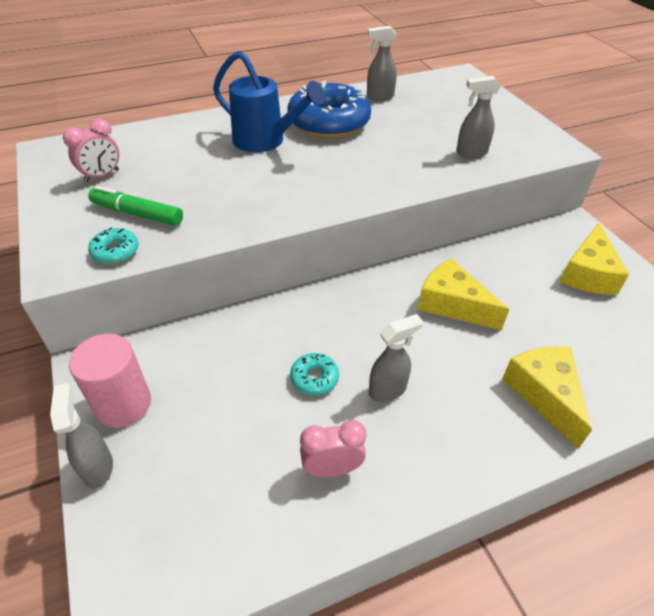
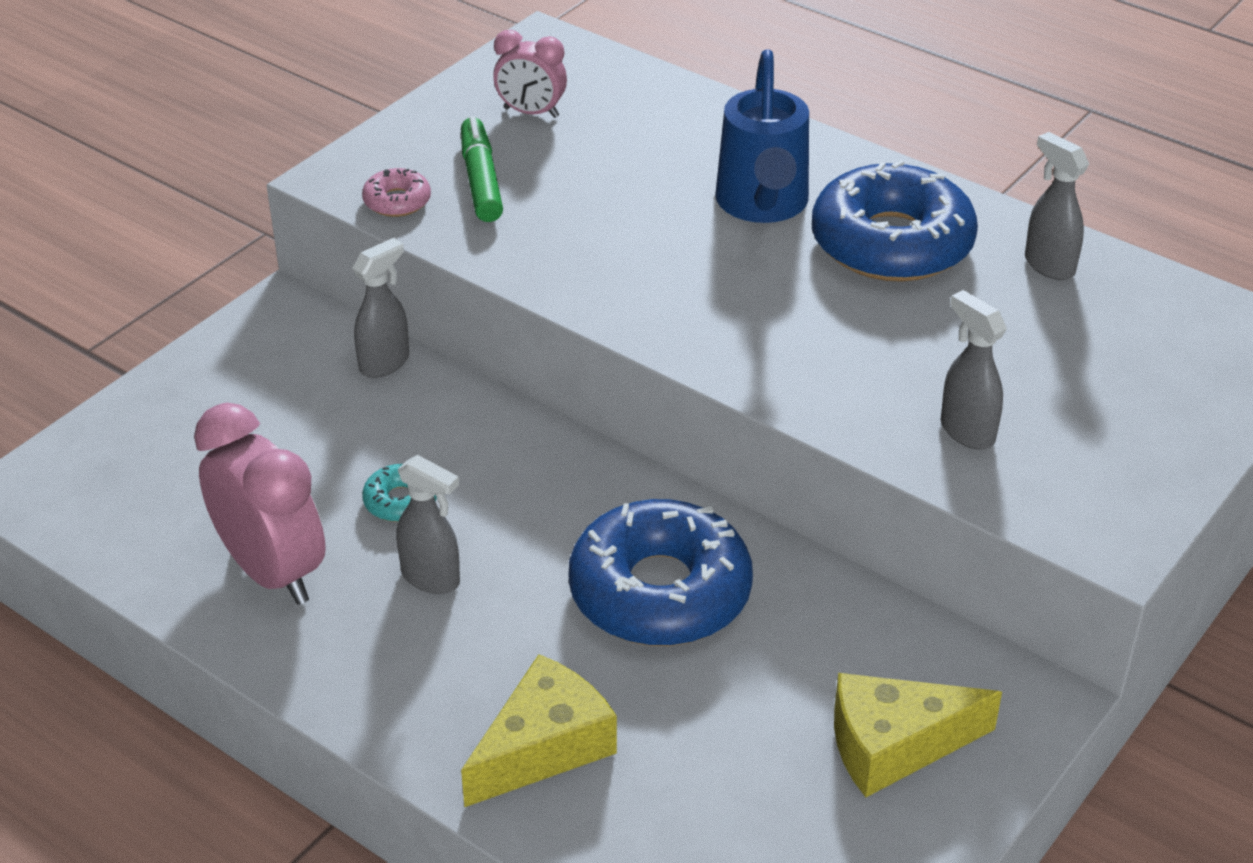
camera: 60 degrees right, 5 degrees down
(98, 467) = (157, 388): grey spray bottle -> grey spray bottle (385, 363)
(115, 251) = (397, 201): turquoise donut -> pink donut
(123, 404) = (247, 362): pink cylinder -> none
(332, 469) = (272, 572): pink clock -> pink clock, size x1.74
(452, 304) = (660, 592): yellow cheese -> blue donut

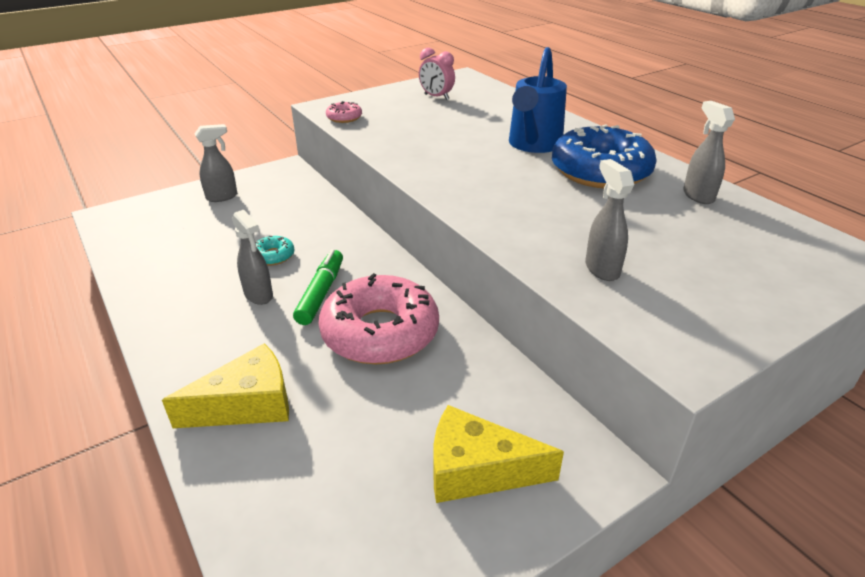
camera: 20 degrees right, 5 degrees down
(272, 572) = (182, 274): pink clock -> none
(385, 363) = (315, 197): grey spray bottle -> grey spray bottle (222, 197)
(481, 180) = (391, 116): green marker -> green marker (321, 293)
(660, 592) = (380, 332): blue donut -> pink donut

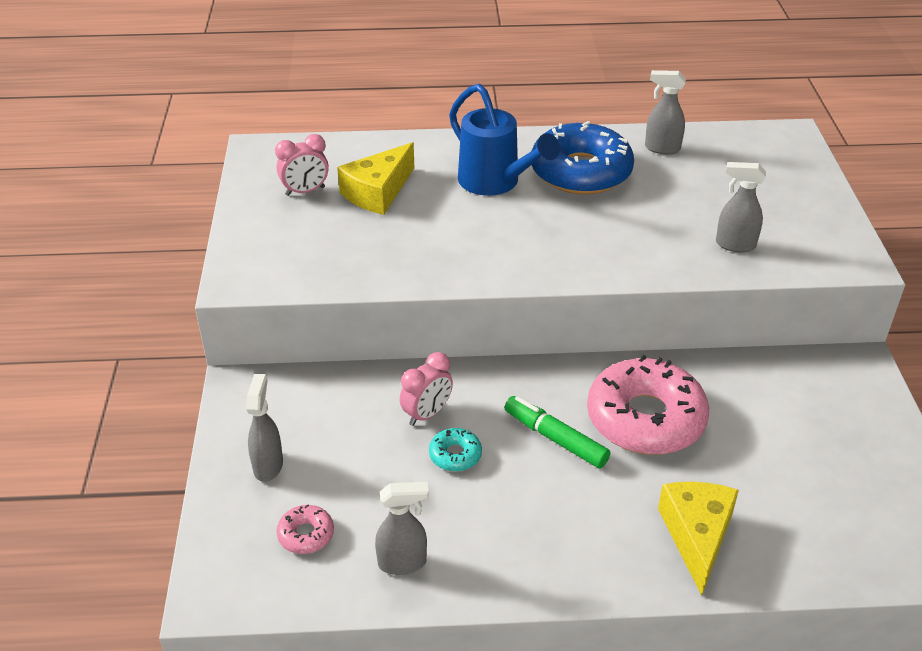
camera: 60 degrees left, 5 degrees up
(259, 295) = (526, 486): grey spray bottle -> grey spray bottle (403, 563)
(308, 233) = (427, 414): none -> pink clock
(344, 118) = (293, 277): pink donut -> pink donut (306, 534)
(477, 470) = (836, 424): yellow cheese -> yellow cheese (378, 192)

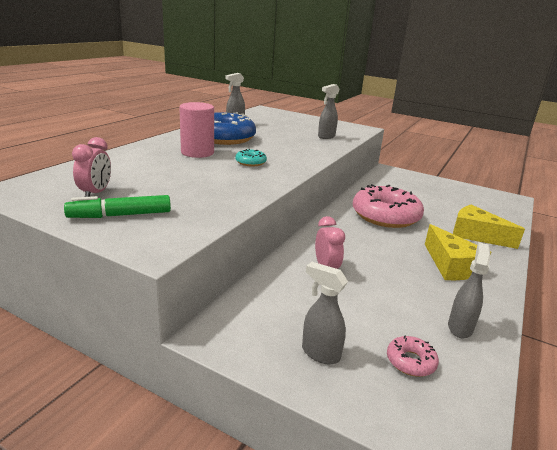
camera: 60 degrees left, 15 degrees down
(378, 192) = (145, 176): yellow cheese -> yellow cheese (451, 266)
(455, 455) = (371, 273): turquoise donut -> turquoise donut (250, 162)
(495, 183) = (197, 152): blue watering can -> pink cylinder
(555, 438) = (381, 241): green marker -> green marker (120, 215)

